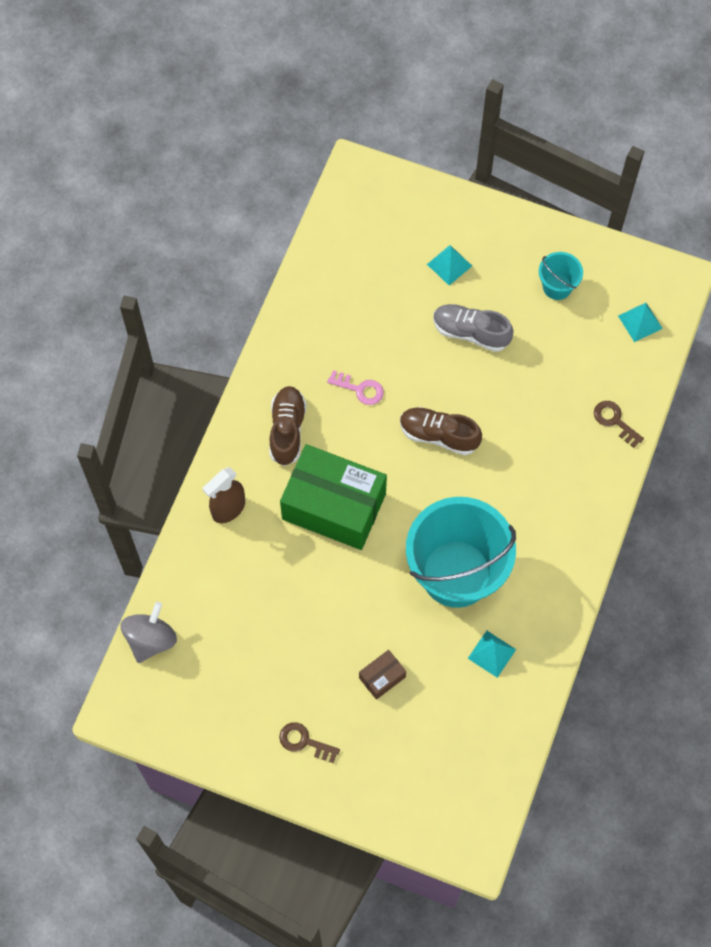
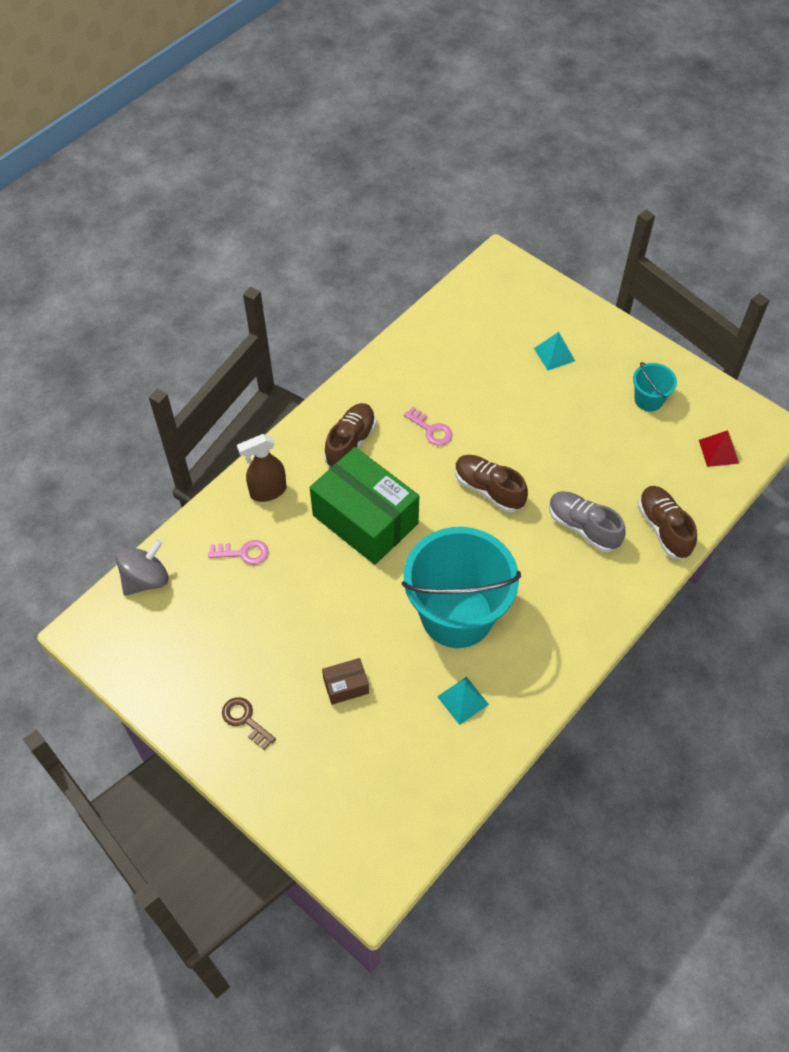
camera: 20 degrees right, 10 degrees down
(232, 580) = (243, 553): none -> pink key
(471, 332) = (553, 414): grey shoe -> grey shoe (583, 527)
(614, 421) = (663, 528): brown key -> brown shoe
(640, 322) = (718, 451): turquoise pyramid -> red pyramid

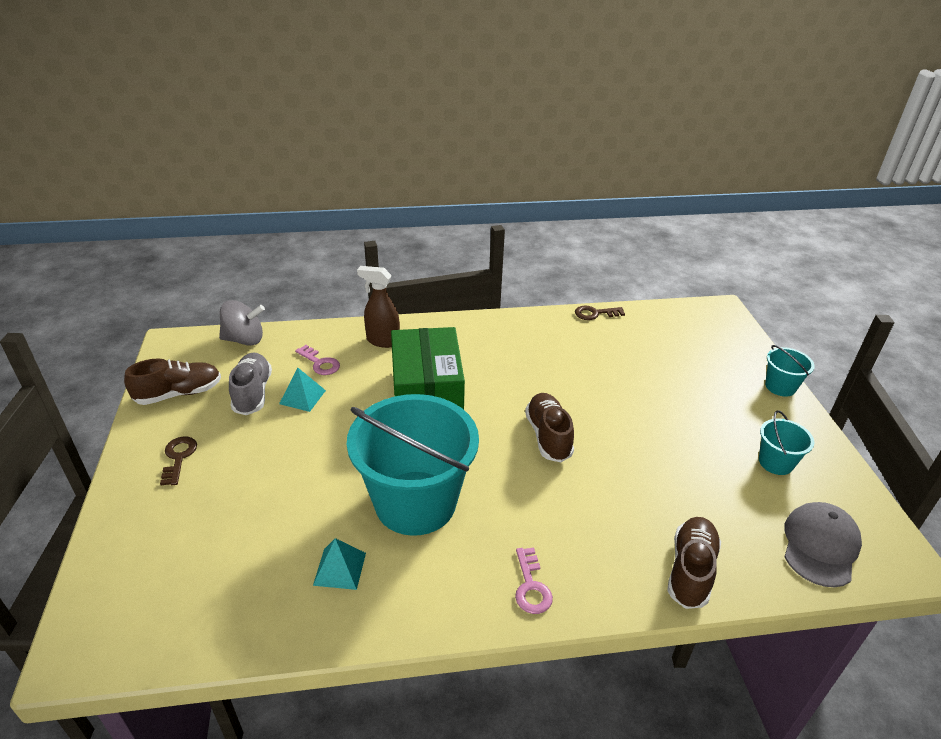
camera: 40 degrees right, 20 degrees down
(346, 686) = (270, 488): brown box -> none
(350, 443) = (474, 348): brown shoe -> brown shoe (179, 394)
(408, 335) = (595, 313): none -> brown key
(431, 430) = (546, 373): pink key -> pink key (531, 586)
(554, 354) = (710, 384): turquoise pyramid -> turquoise pyramid (302, 397)
(583, 527) = (605, 516): grey shoe -> grey shoe (252, 393)
(601, 321) = (780, 386): none -> turquoise bucket
(718, 451) = (820, 546): red pyramid -> grey cap

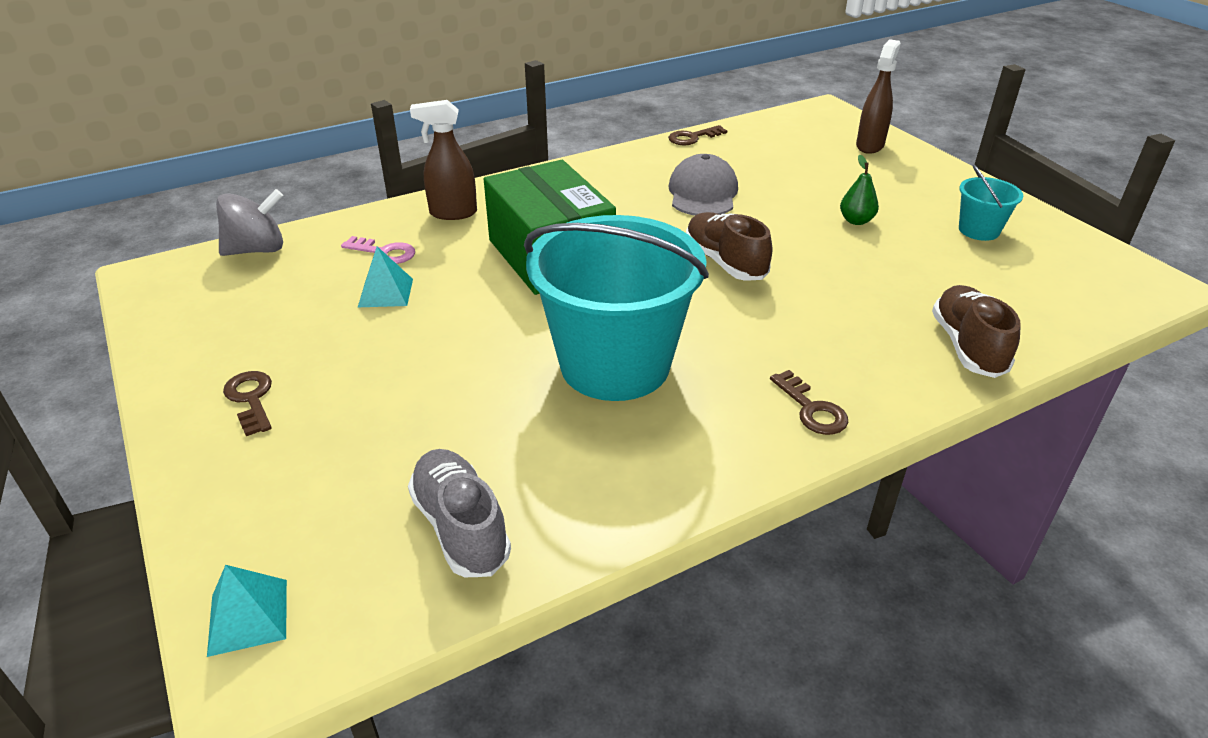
camera: 20 degrees left, 0 degrees up
(179, 394) = (199, 329): brown shoe -> none
(252, 393) = (311, 304): grey shoe -> grey shoe (461, 527)
(339, 568) = (567, 458): turquoise pyramid -> turquoise pyramid (248, 616)
(531, 586) = (812, 409): pink key -> brown key
(676, 425) = (856, 221): none -> green pear
(736, 355) = (870, 145): none -> brown spray bottle
(780, 386) = (934, 164): turquoise bucket -> none
(820, 546) = (1073, 291): grey cap -> grey cap (703, 193)

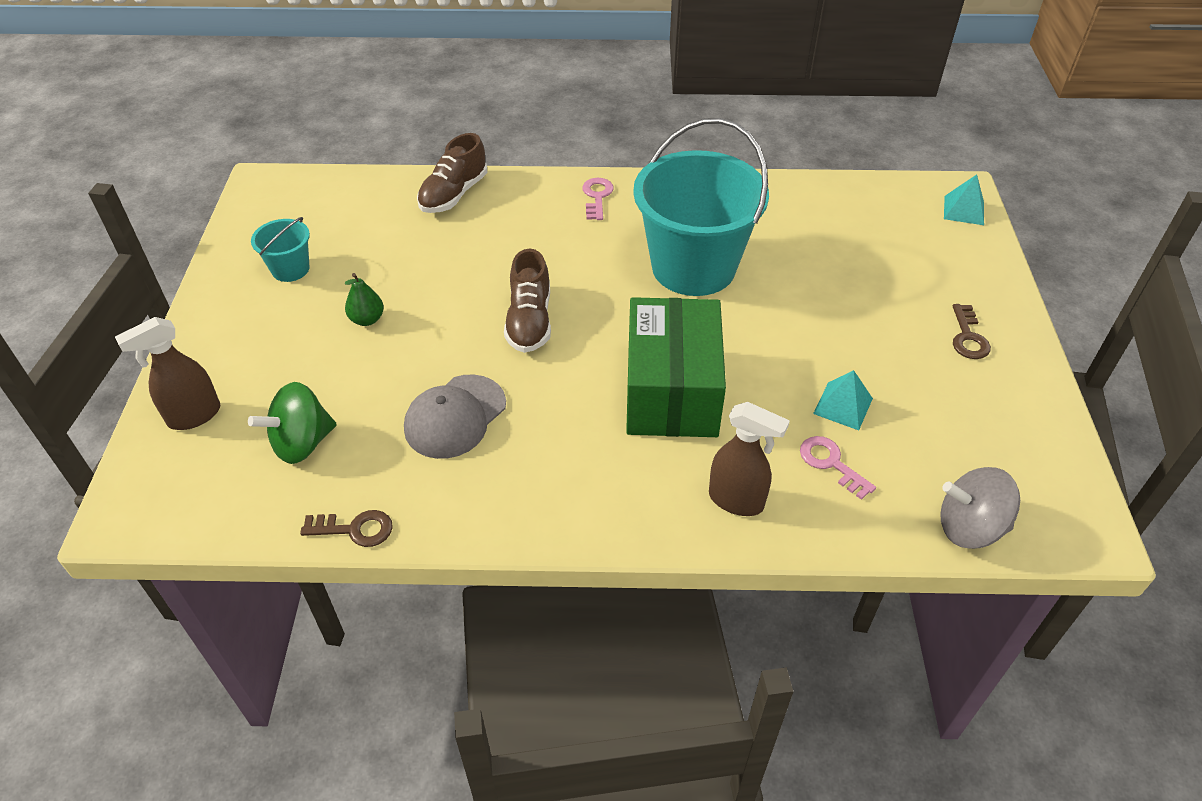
camera: 150 degrees left, 10 degrees up
(461, 527) = (843, 210): grey shoe -> none
(782, 155) = (302, 443): none -> green spinning top
(812, 409) = (597, 196): brown key -> pink key

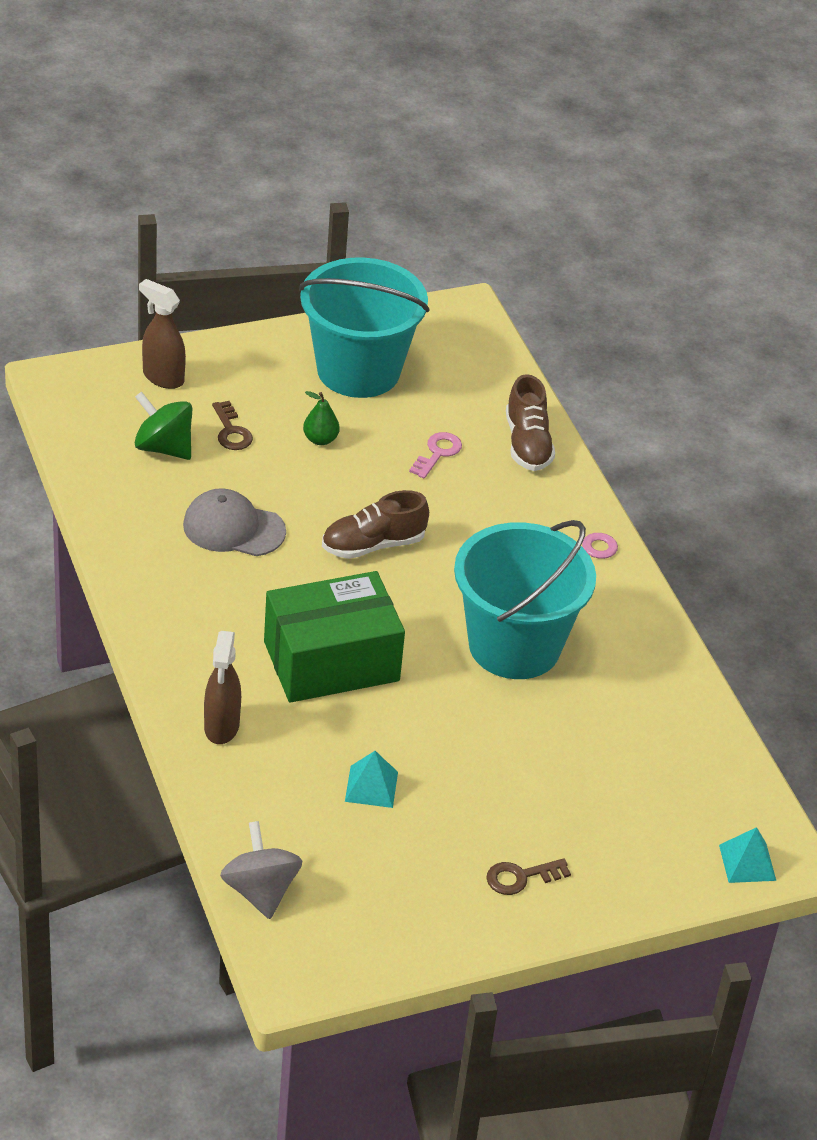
camera: 65 degrees right, 5 degrees down
(290, 269) = (358, 370): turquoise bucket -> turquoise bucket, size x2.27
(355, 529) = (94, 505): brown key -> brown key (231, 431)
(454, 194) = (527, 444): brown shoe -> brown shoe turned 105 degrees counterclockwise
(831, 463) = (293, 786): pink key -> pink key (438, 453)

